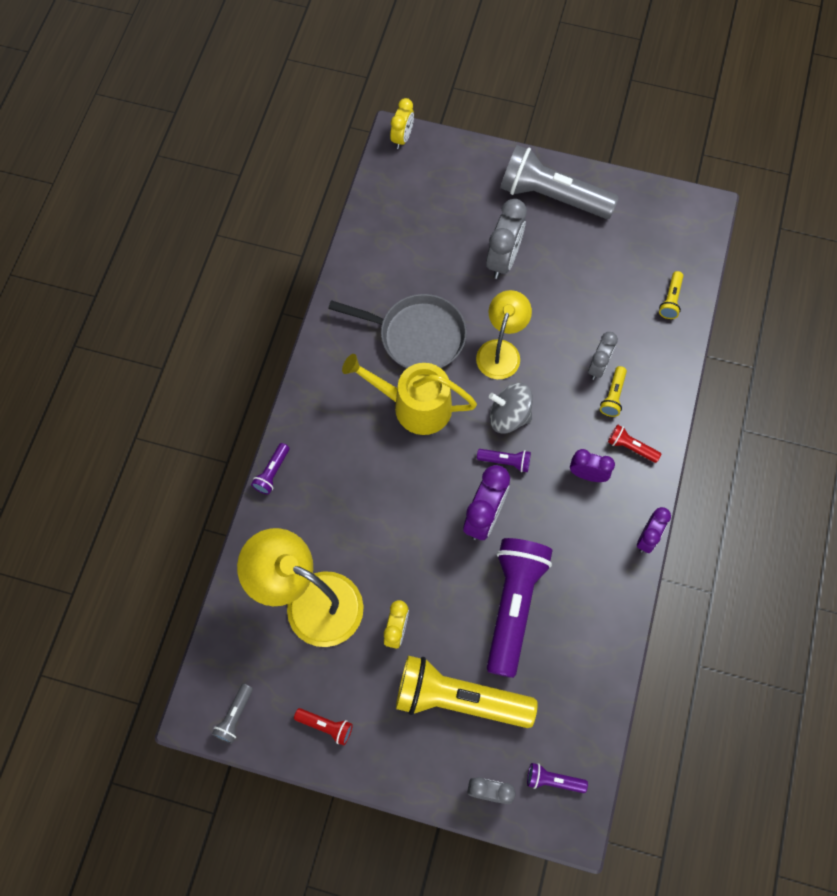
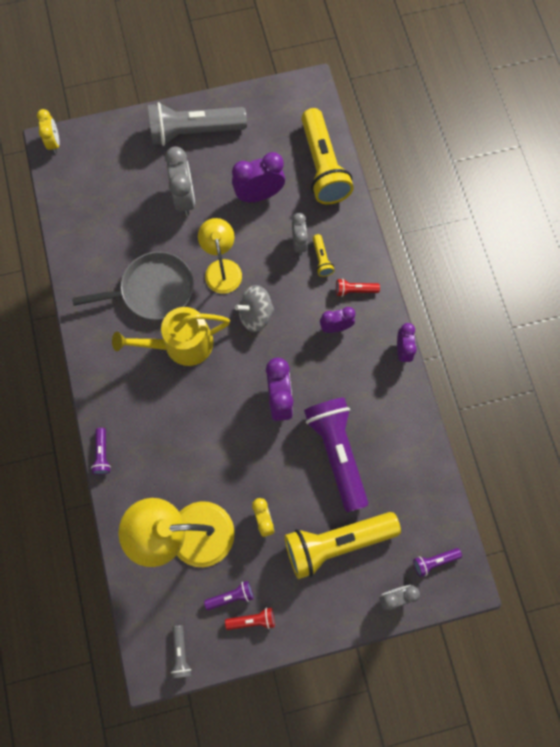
camera: 30 degrees left, 5 degrees up
(505, 461) = (272, 349): purple flashlight -> purple flashlight (231, 596)
(584, 295) = (259, 195): none -> purple clock
(671, 300) = (323, 166): yellow flashlight -> yellow flashlight, size x2.38

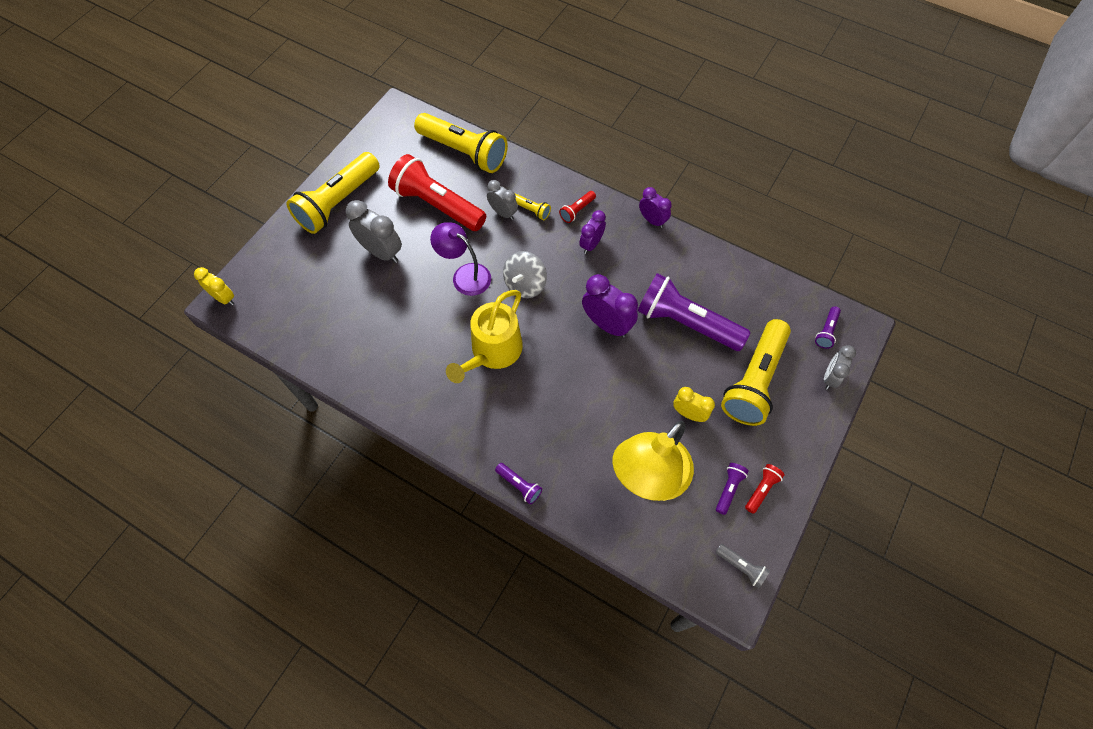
camera: 45 degrees left, 10 degrees down
(153, 290) = (427, 334): grey pan -> none
(194, 132) = (338, 203): grey flashlight -> yellow flashlight
(222, 268) = (465, 275): yellow lamp -> purple lamp
(259, 195) = (437, 205): purple clock -> red flashlight

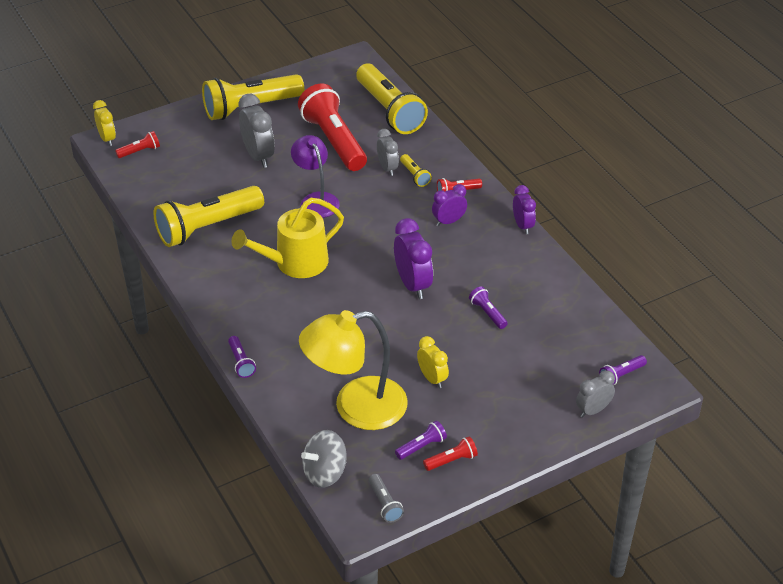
camera: 30 degrees right, 20 degrees down
(266, 297) = (140, 151): none -> red flashlight
(525, 284) = (363, 227): grey spinning top -> grey spinning top (325, 472)
(686, 323) = (487, 313): purple flashlight -> purple flashlight, size x0.42
(754, 381) = (515, 382): yellow flashlight -> yellow flashlight (207, 227)

